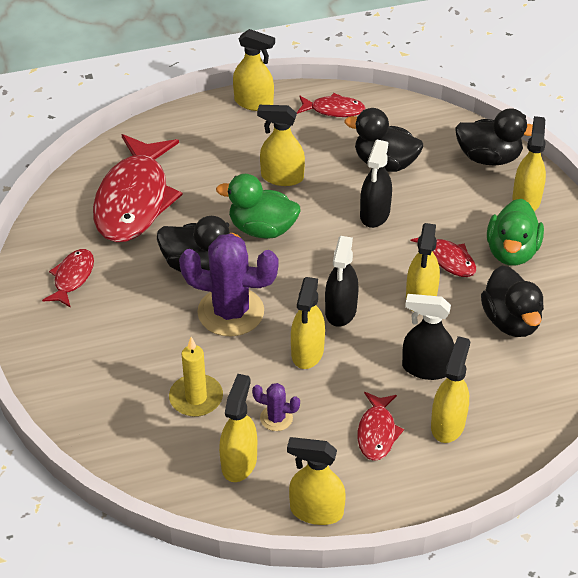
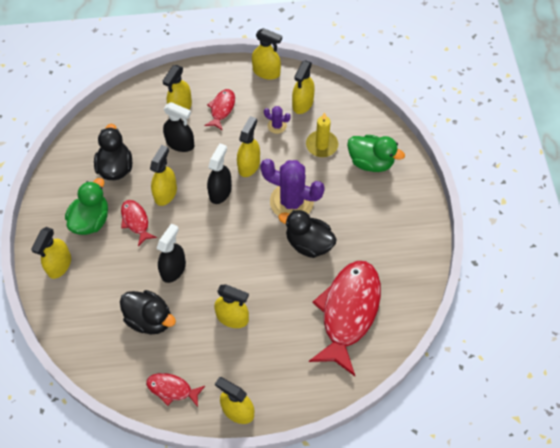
camera: 170 degrees left, 15 degrees up
(72, 278) = (395, 246): red fish -> none
(262, 229) = (257, 268): green duck -> green duck (371, 162)
(488, 158) = (68, 312): black duck -> none

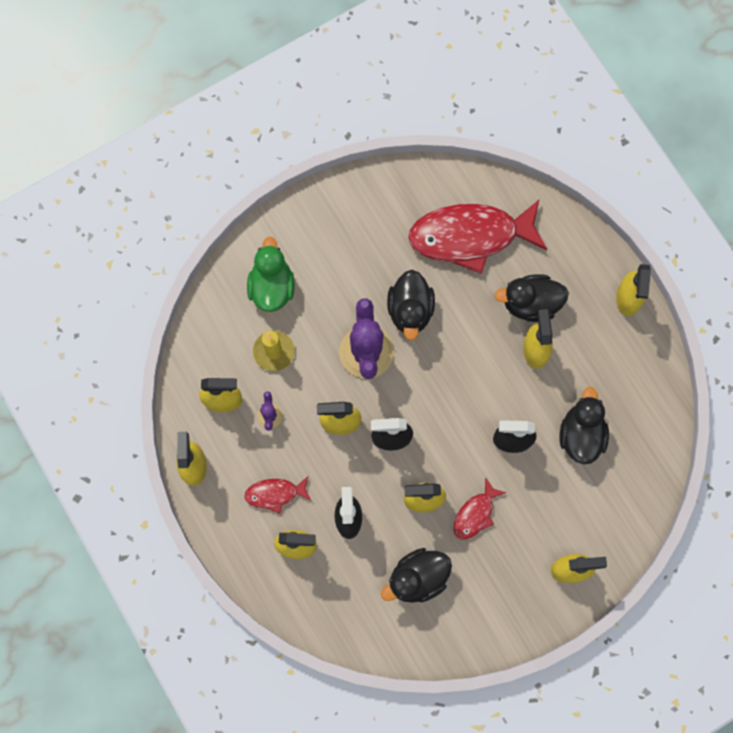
camera: 115 degrees left, 15 degrees up
(91, 220) = (499, 567): green duck -> none
(172, 389) = (640, 372): red fish -> none
(271, 331) = (530, 303): none -> black duck

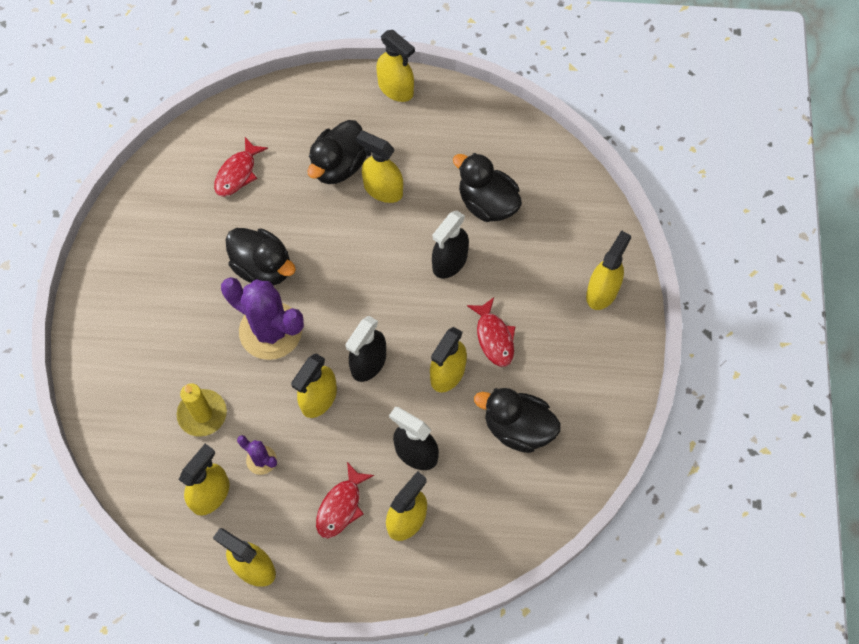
camera: 55 degrees left, 10 degrees down
(272, 287) = (139, 374): green duck -> none
(417, 578) = (518, 428): black duck -> black duck turned 105 degrees clockwise
(470, 236) = (238, 173): red fish -> red fish, size x0.47

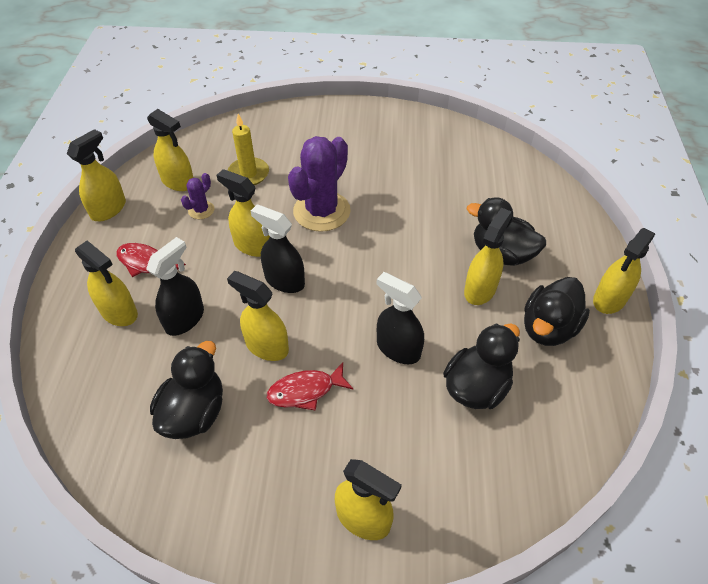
camera: 90 degrees right, 15 degrees down
(238, 173) = (480, 184): red fish -> none
(263, 267) = (385, 204): black duck -> black duck (548, 328)

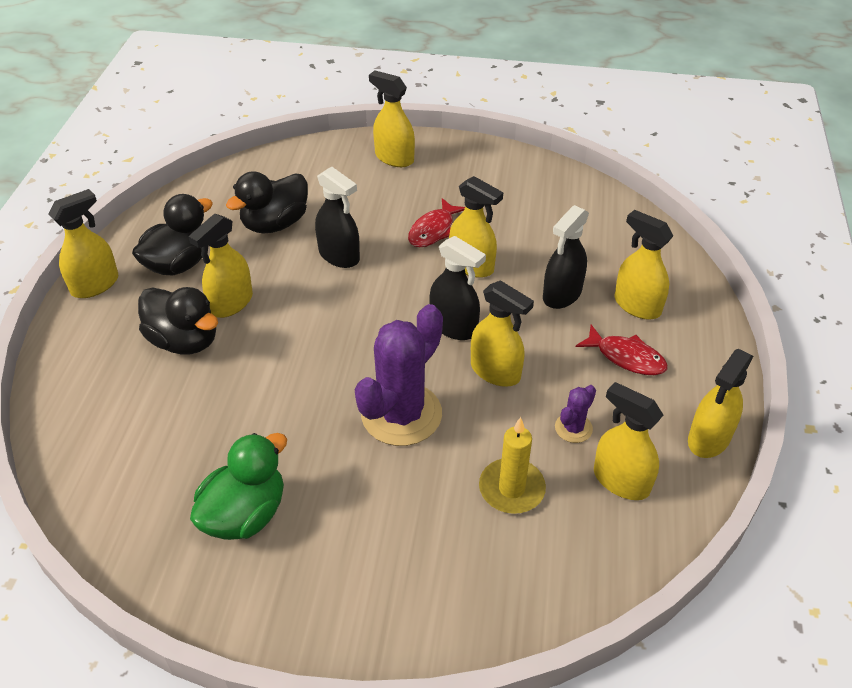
camera: 175 degrees left, 5 degrees down
(194, 412) = (534, 221): black duck -> none
(305, 391) = (433, 230): red fish -> red fish turned 135 degrees clockwise
(408, 152) = (245, 514): none -> green duck

